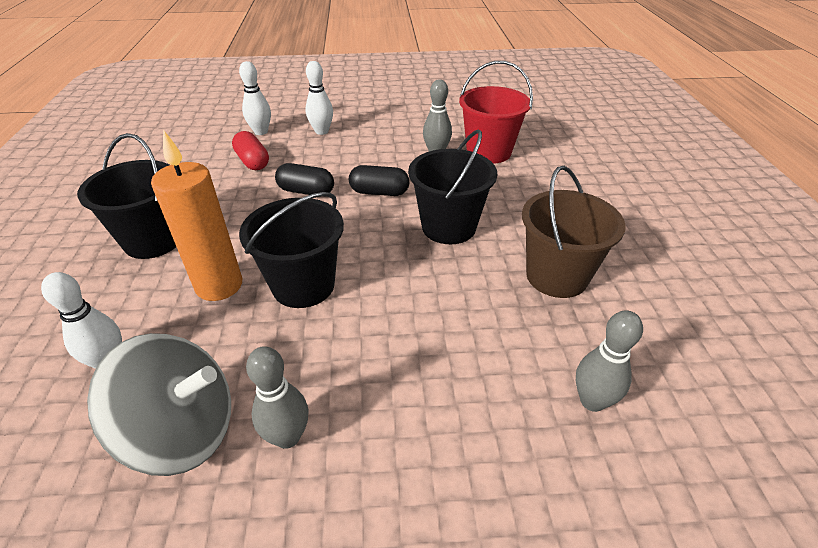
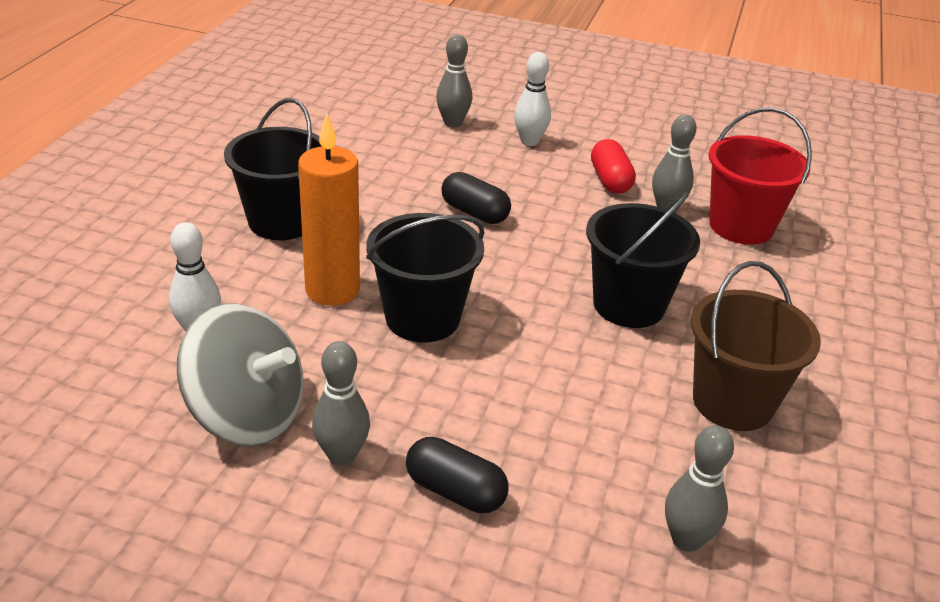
camera: 20 degrees right, 5 degrees down
(252, 161) = (427, 159): red capsule -> red capsule (610, 180)
(261, 132) = (453, 123): white bowling pin -> grey bowling pin
(379, 192) = (564, 238): black capsule -> black capsule (455, 491)

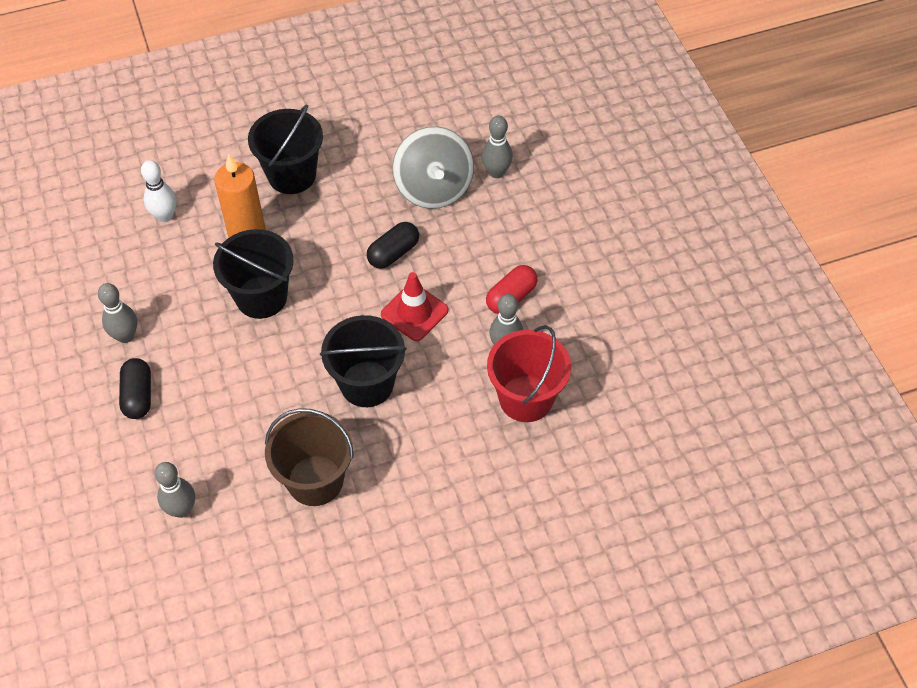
camera: 55 degrees right, 20 degrees up
(247, 415) = (122, 281): grey spinning top -> grey spinning top (433, 188)
(474, 213) = (393, 253): black capsule -> black capsule turned 45 degrees clockwise
(529, 141) = (517, 226): white bowling pin -> none
(566, 235) = (414, 312): none -> red traffic cone

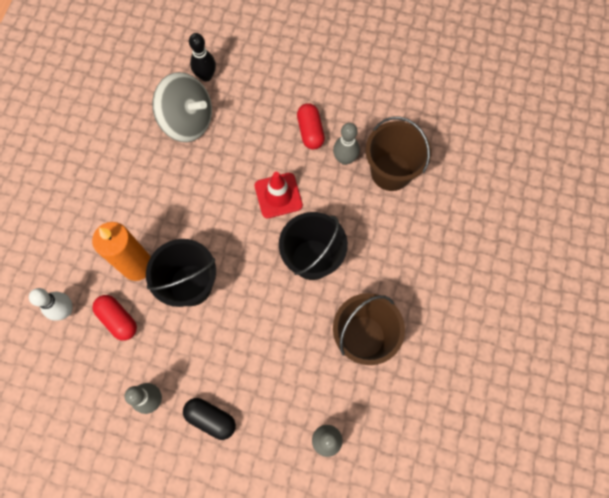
camera: 55 degrees left, 15 degrees up
(185, 261) = (118, 319): none -> red capsule
(292, 175) = (101, 202): black bucket -> none
(393, 253) = (221, 178): black capsule -> none
(496, 172) = (206, 76): grey bowling pin -> black bowling pin
(526, 398) = (391, 172): red bucket -> brown bucket

